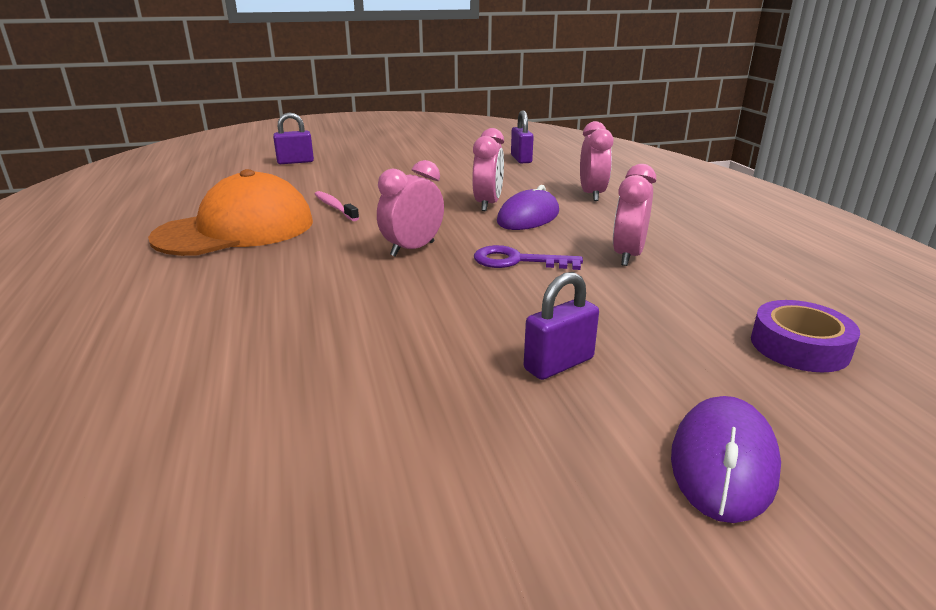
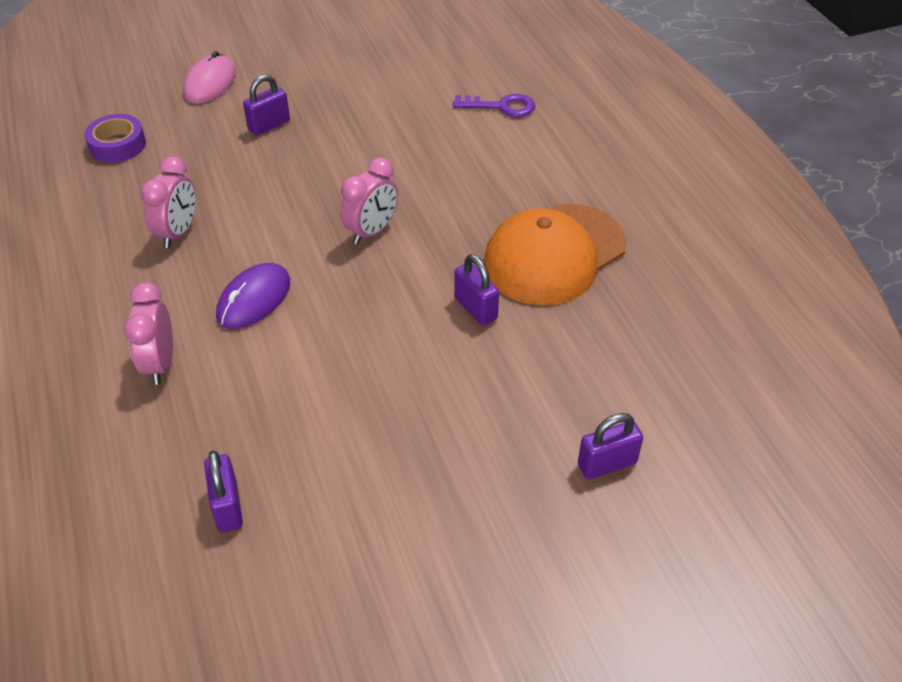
camera: 175 degrees right, 20 degrees up
(335, 207) = (475, 308): pink toothbrush -> purple padlock
(488, 204) = (297, 327): pink clock -> none
(517, 261) = (278, 219): purple key -> purple key (501, 106)
(723, 462) = (210, 83): purple mouse -> pink mouse

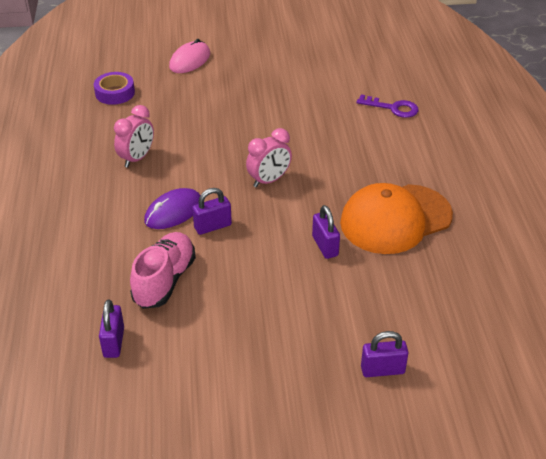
camera: 15 degrees right, 5 degrees down
(160, 364) = (99, 242): pink clock -> none
(269, 125) = (221, 96): purple padlock -> purple padlock (212, 226)
(272, 401) = (164, 280): none -> pink shoe

